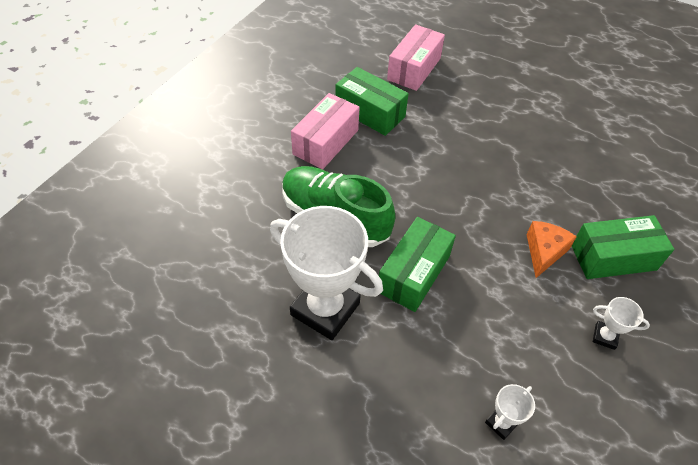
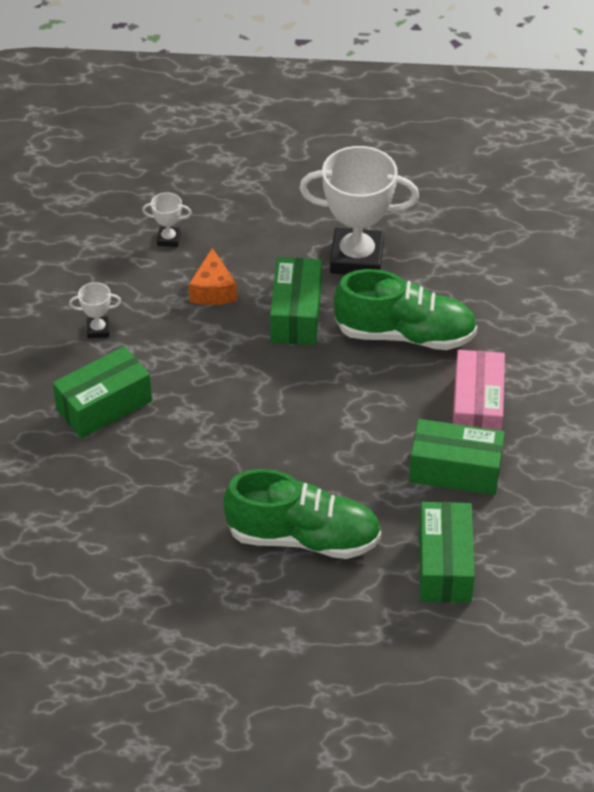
camera: 155 degrees right, 5 degrees down
(414, 69) = (444, 565): pink box -> green box
(493, 112) = (303, 537): none -> green shoe
(501, 423) = (168, 239): white trophy -> white trophy turned 75 degrees clockwise
(544, 252) = (177, 383): orange cheese -> orange cheese (213, 290)

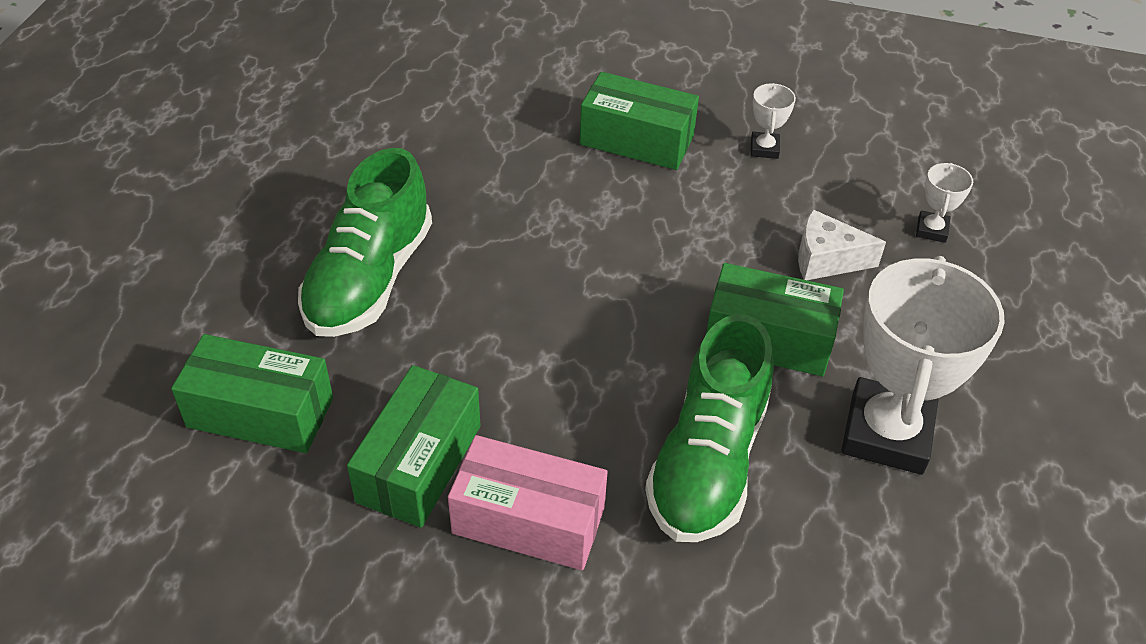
camera: 100 degrees right, 0 degrees up
(104, 405) = (636, 140): green box -> green box turned 45 degrees counterclockwise
(213, 290) = (826, 259): orange cheese -> white cheese

